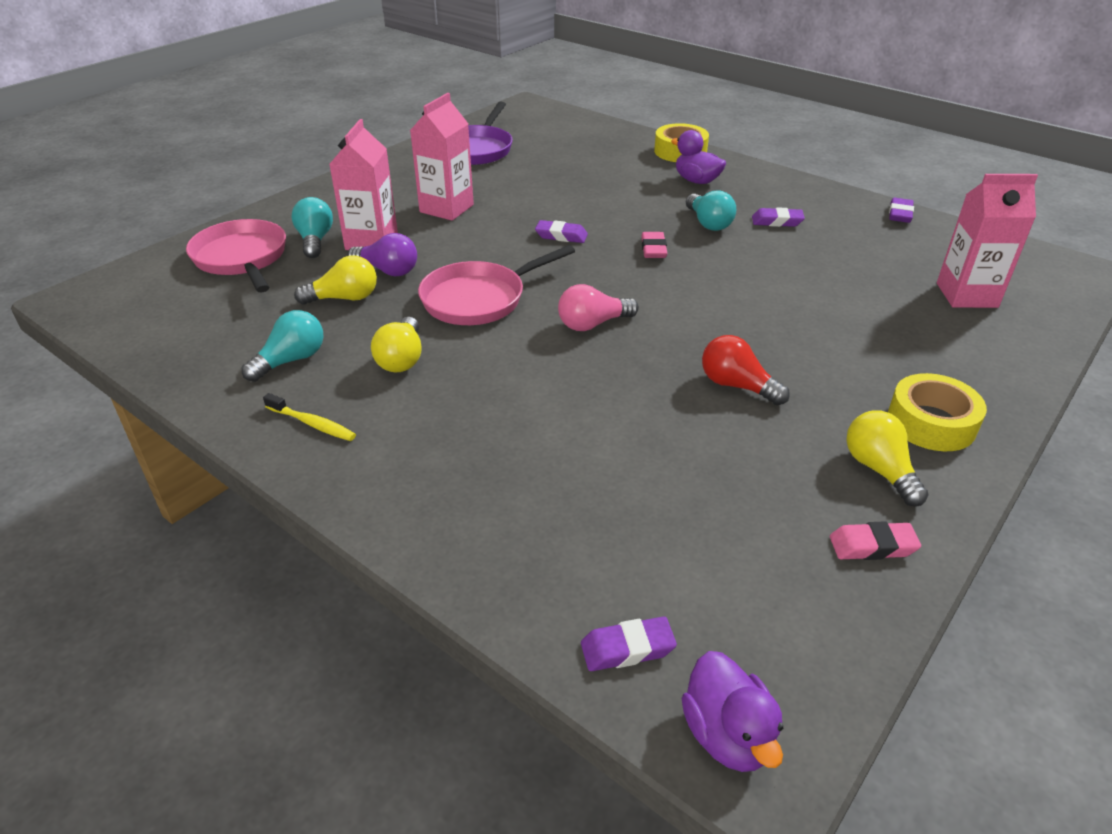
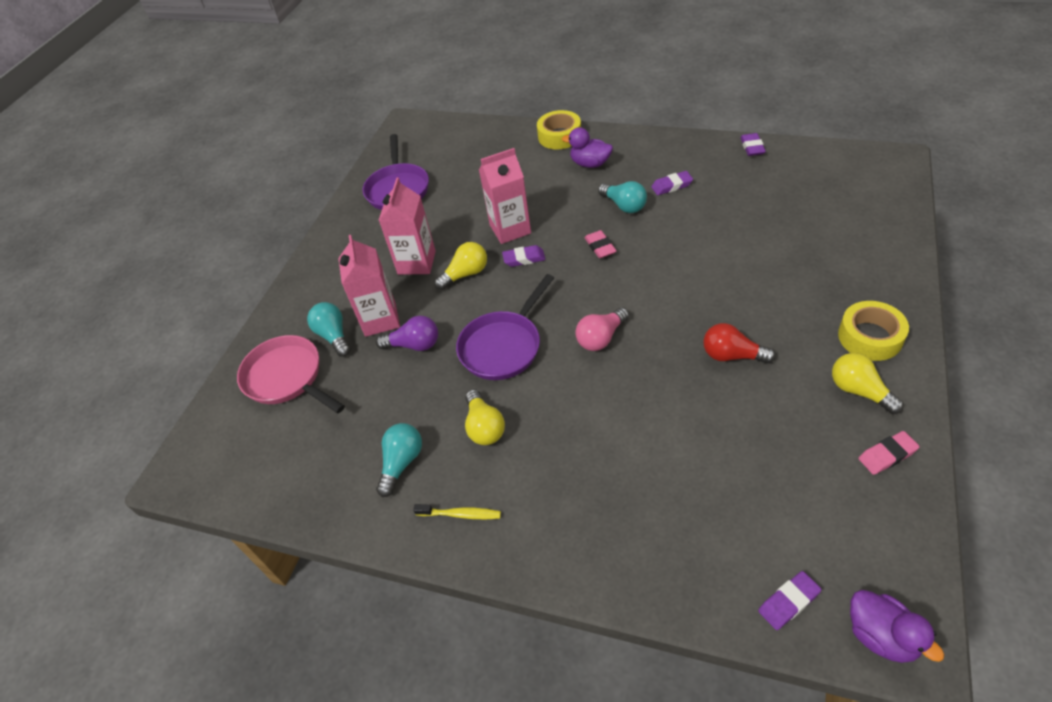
camera: 15 degrees left, 10 degrees up
(344, 298) = (400, 386): yellow light bulb -> yellow light bulb (466, 274)
(479, 299) = (503, 346): pink pan -> purple pan
(966, 295) = (835, 211): pink carton -> pink carton (510, 229)

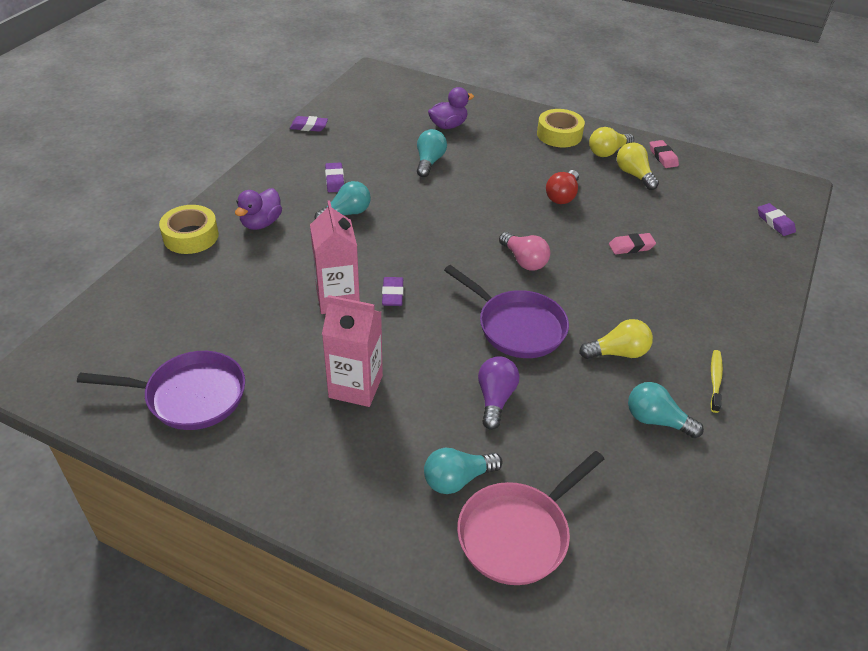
camera: 90 degrees left, 5 degrees down
(380, 319) = (444, 429): pink carton -> none
(466, 274) = (396, 344): yellow light bulb -> yellow light bulb (634, 175)
(600, 247) = (400, 240): pink eraser -> pink eraser (631, 247)
(739, 239) = (429, 162): none -> turquoise light bulb
(881, 636) = (791, 195): purple duck -> purple duck (448, 125)

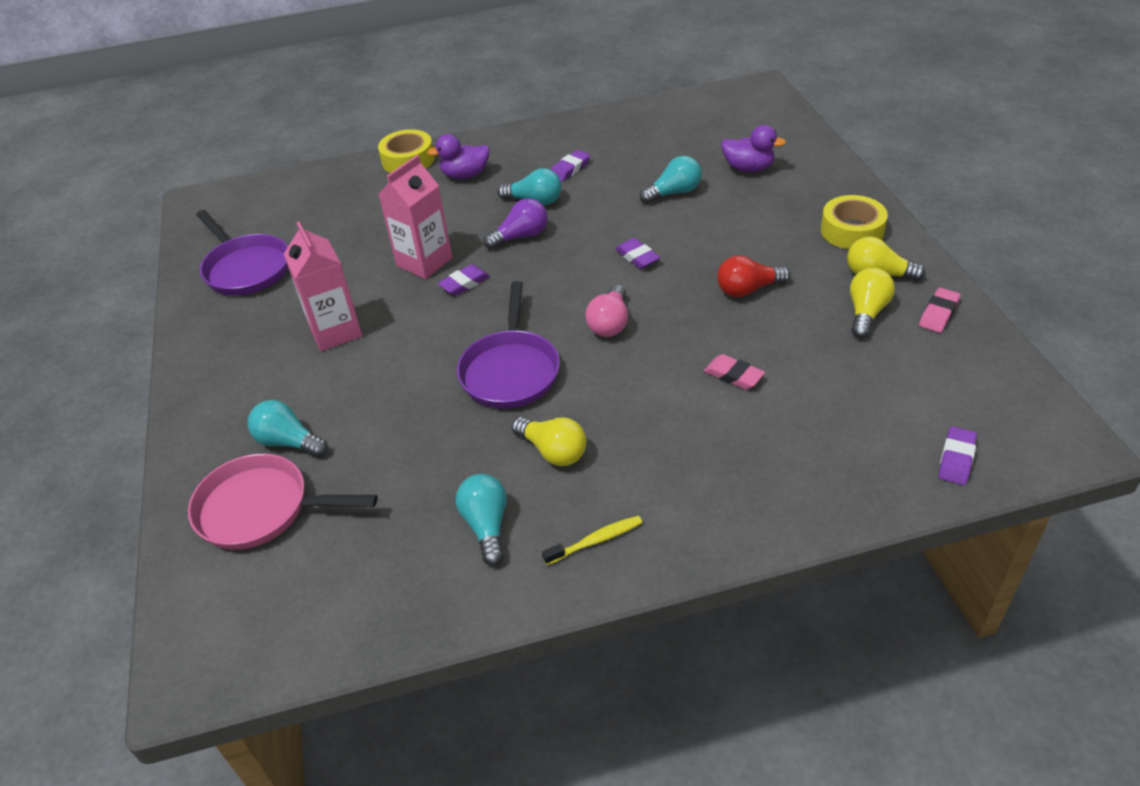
camera: 55 degrees right, 0 degrees up
(309, 127) = (622, 114): purple eraser -> purple eraser (637, 257)
(495, 399) = (403, 410): purple light bulb -> purple light bulb (521, 236)

